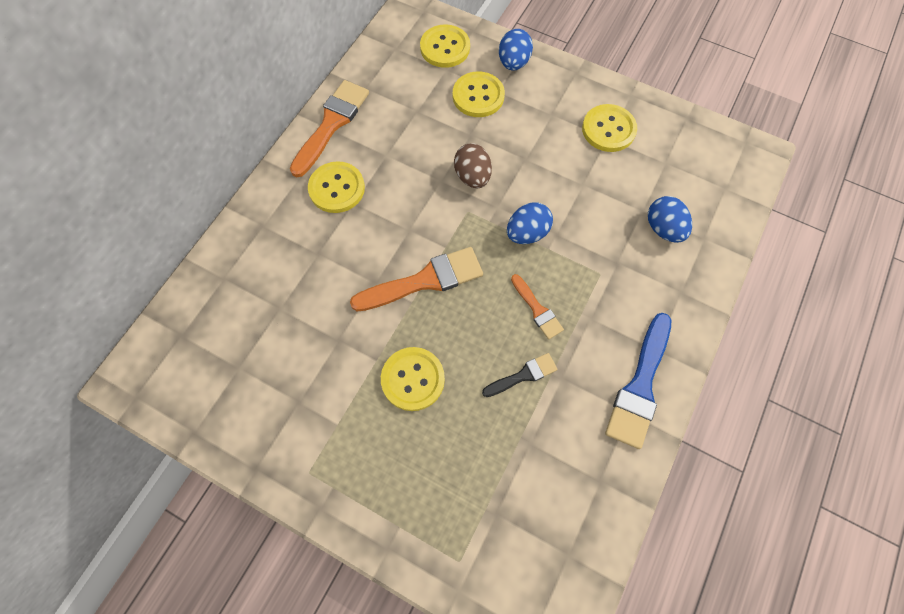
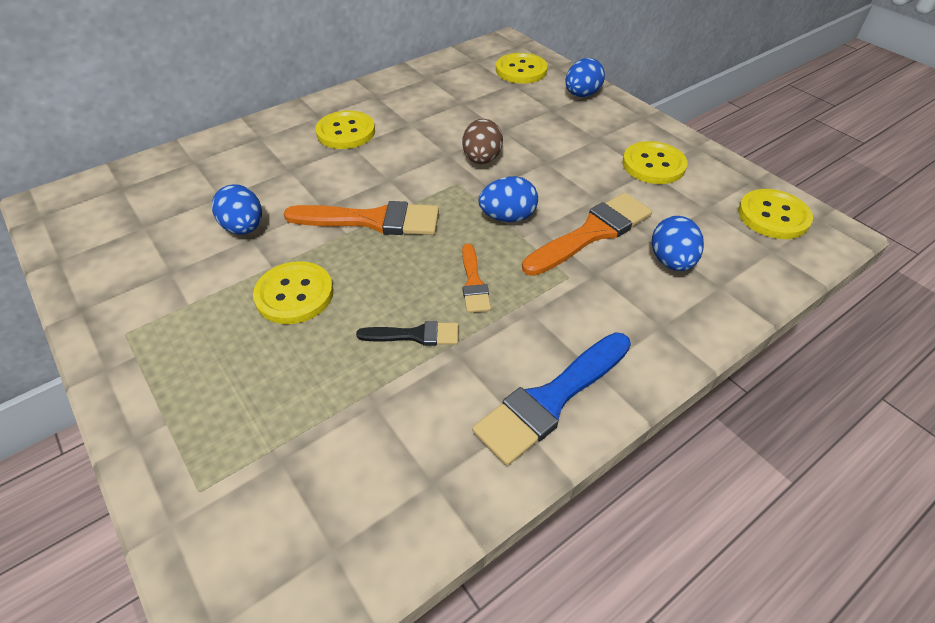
camera: 25 degrees right, 20 degrees down
(325, 333) = (244, 228): none -> blue egg
(331, 124) = (377, 91): orange brush -> orange brush (591, 233)
(478, 96) = (530, 107): yellow button -> yellow button (773, 216)

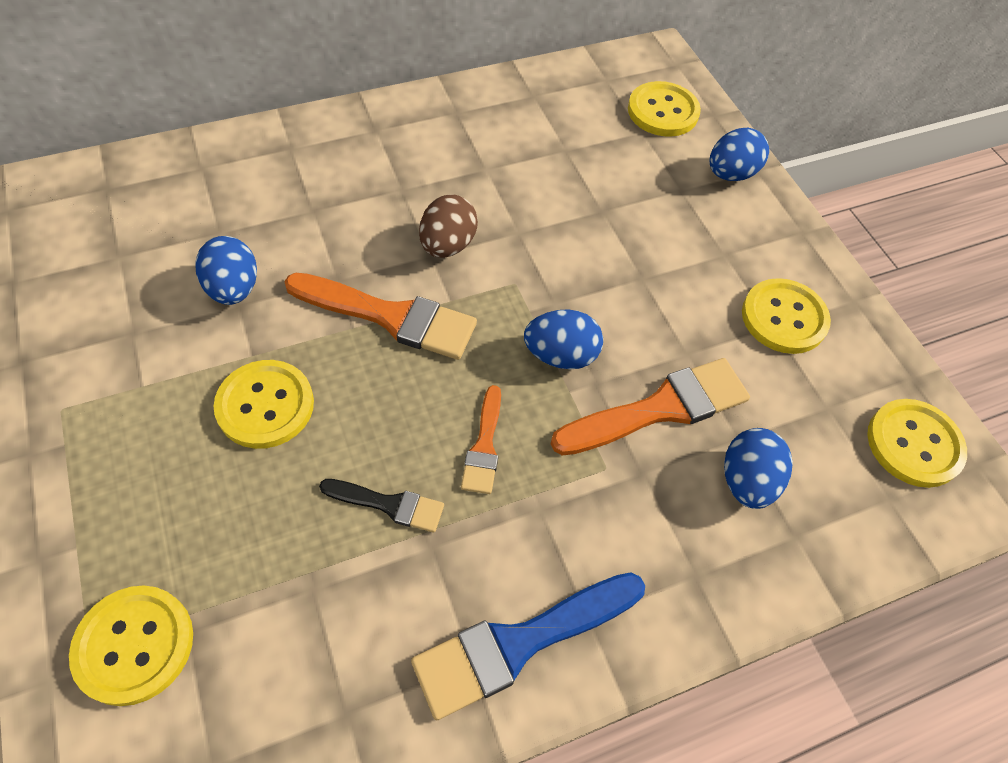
camera: 10 degrees right, 10 degrees up
(346, 132) = (399, 165): yellow button -> yellow button (134, 645)
(481, 159) = (558, 253): brown egg -> brown egg (447, 245)

